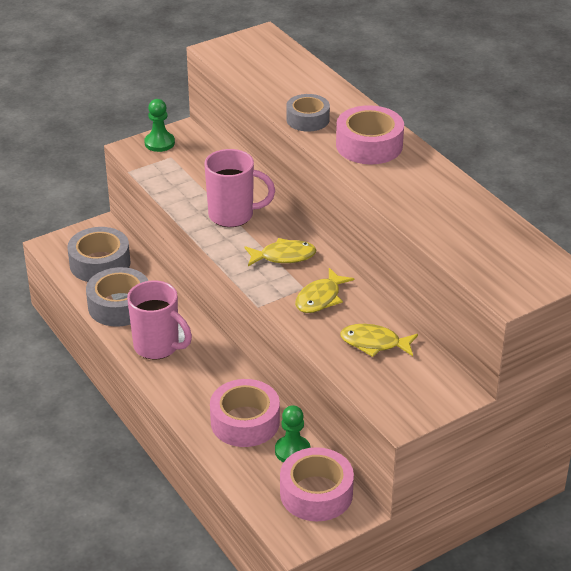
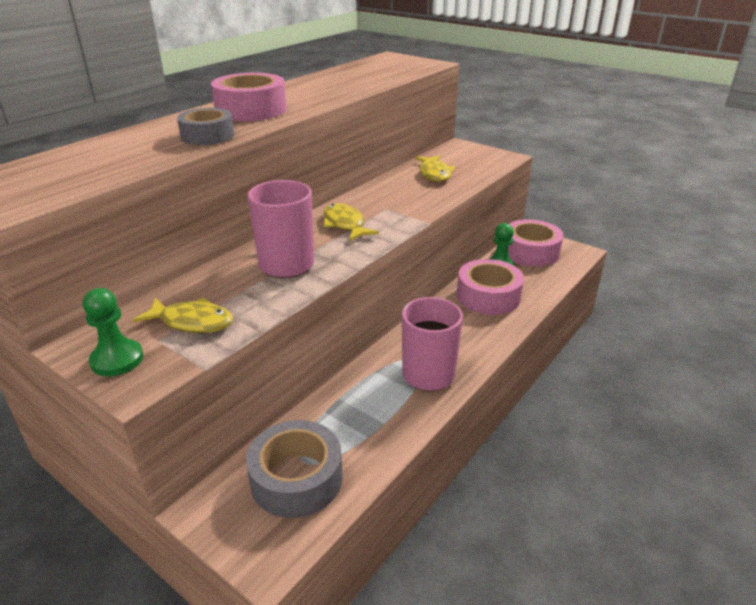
camera: 110 degrees left, 5 degrees down
(119, 306) = (377, 427): grey tape -> none
(320, 298) = (396, 199): yellow fish -> yellow fish (192, 322)

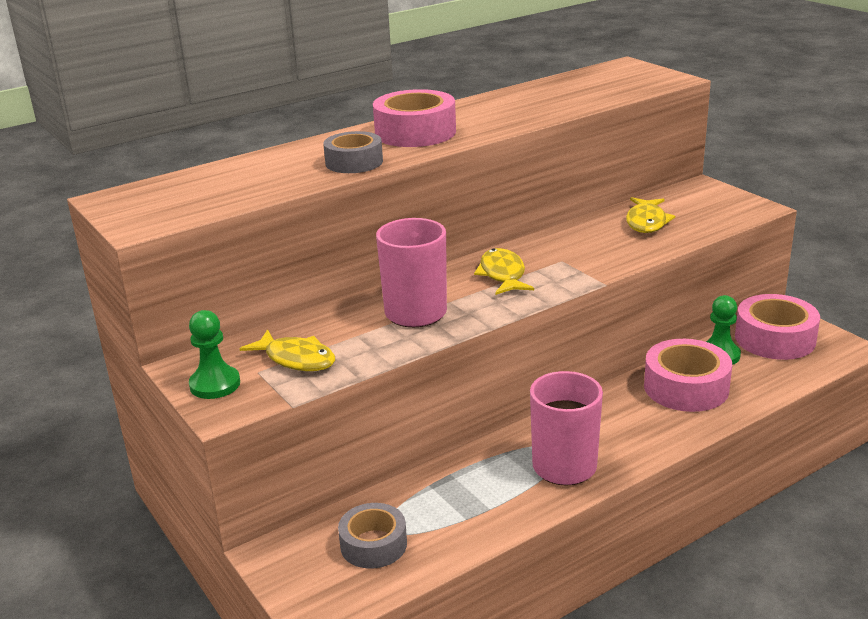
camera: 20 degrees right, 5 degrees down
(296, 478) = (373, 544): grey tape -> grey tape, size x0.66

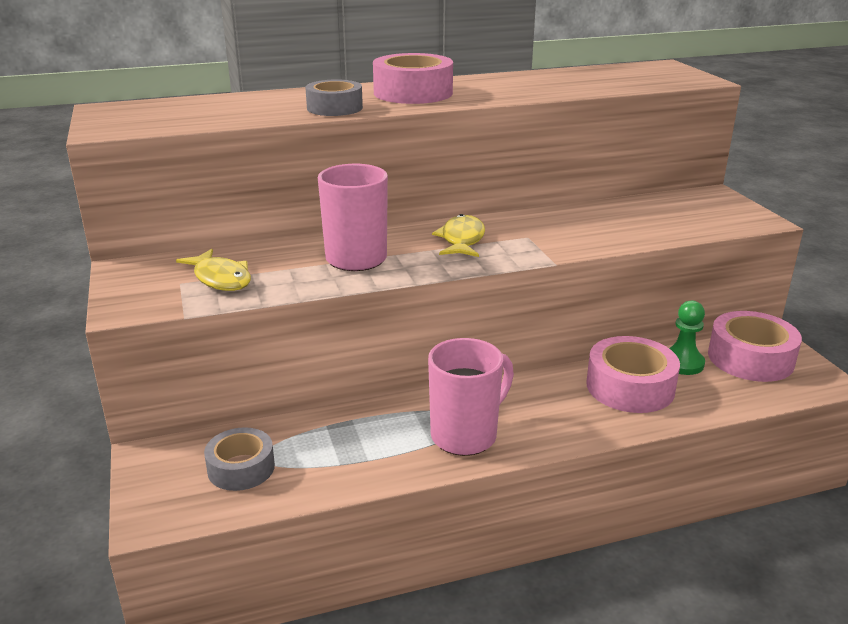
camera: 15 degrees right, 0 degrees up
(215, 384) = (135, 287): green pawn -> none
(646, 222) = (636, 216): yellow fish -> none

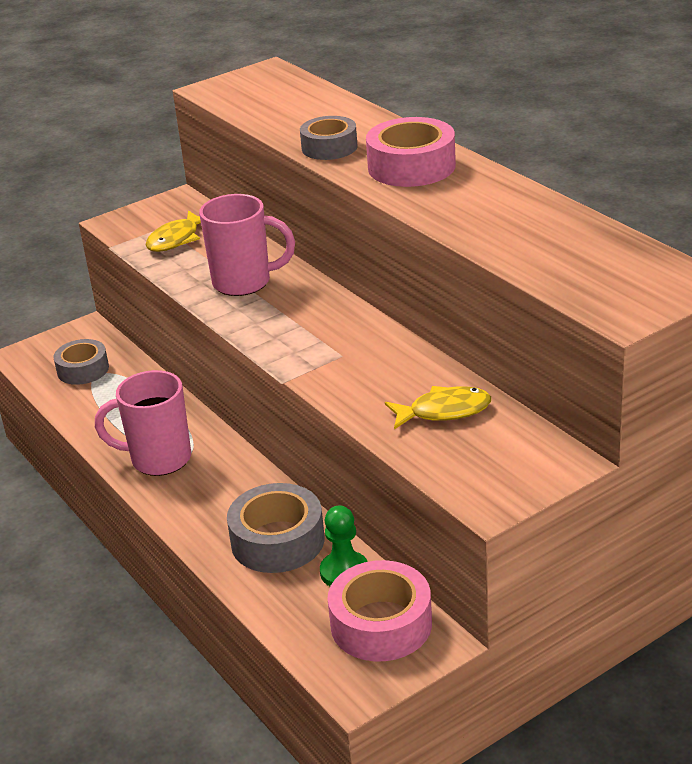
camera: 75 degrees right, 5 degrees up
(462, 240) = (312, 322): yellow fish -> yellow fish (444, 411)
(466, 435) = (158, 459): pink mug -> pink mug turned 150 degrees clockwise
(630, 387) = (277, 541): pink tape -> grey tape

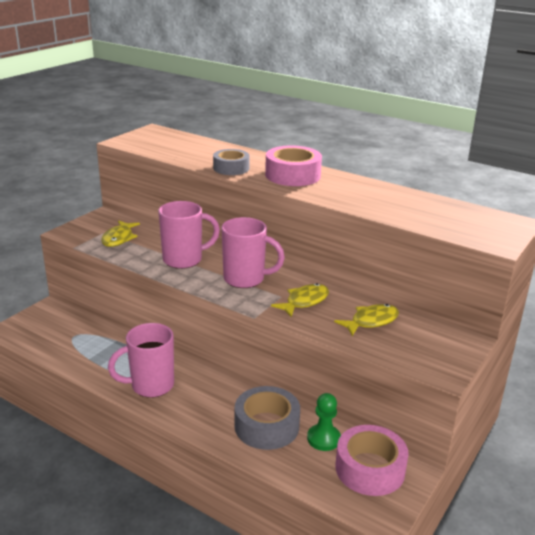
camera: 25 degrees left, 5 degrees down
(83, 369) = (61, 334): grey tape -> none
(309, 323) = (245, 279): none -> pink mug
(369, 368) = (304, 301): none -> yellow fish

